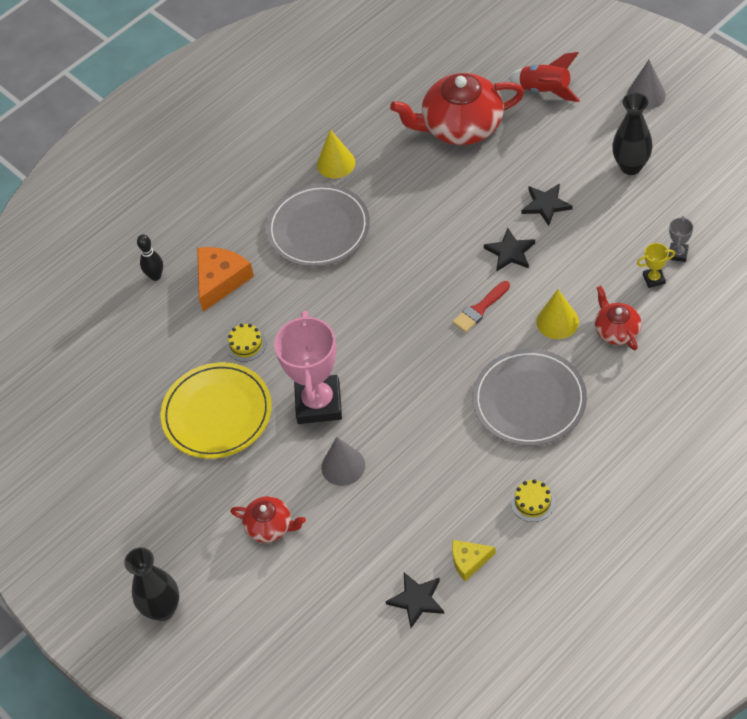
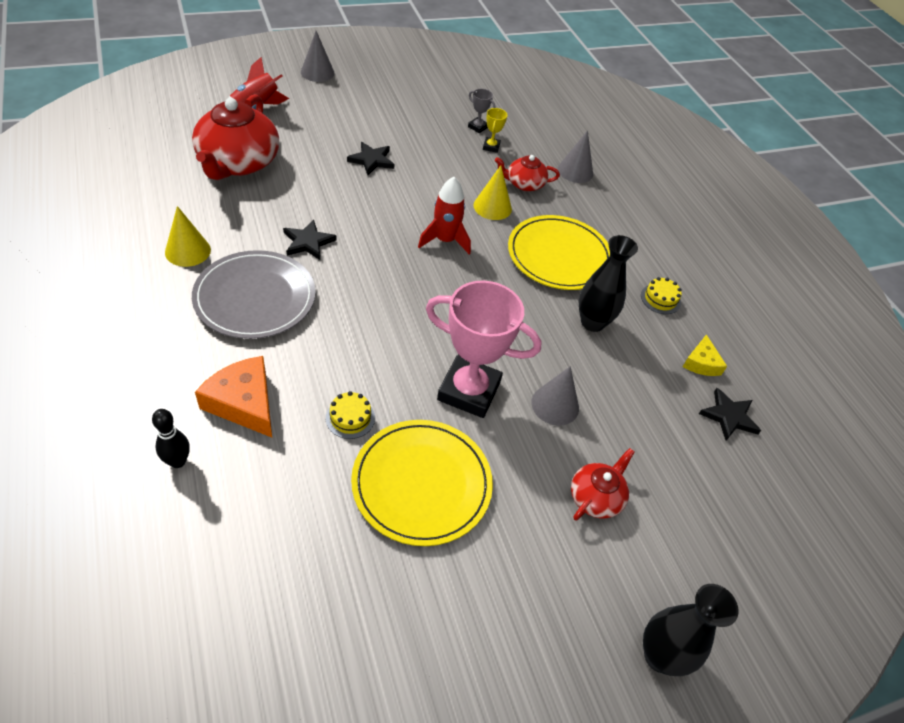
camera: 80 degrees left, 5 degrees down
(480, 309) = (445, 240): red brush -> red rocket
(510, 252) = (401, 198): black star -> black star (308, 242)
(529, 400) = (559, 256): grey plate -> yellow plate
(631, 166) = (377, 108): black vase -> black vase (592, 322)
(678, 363) = (575, 171): none -> grey cone

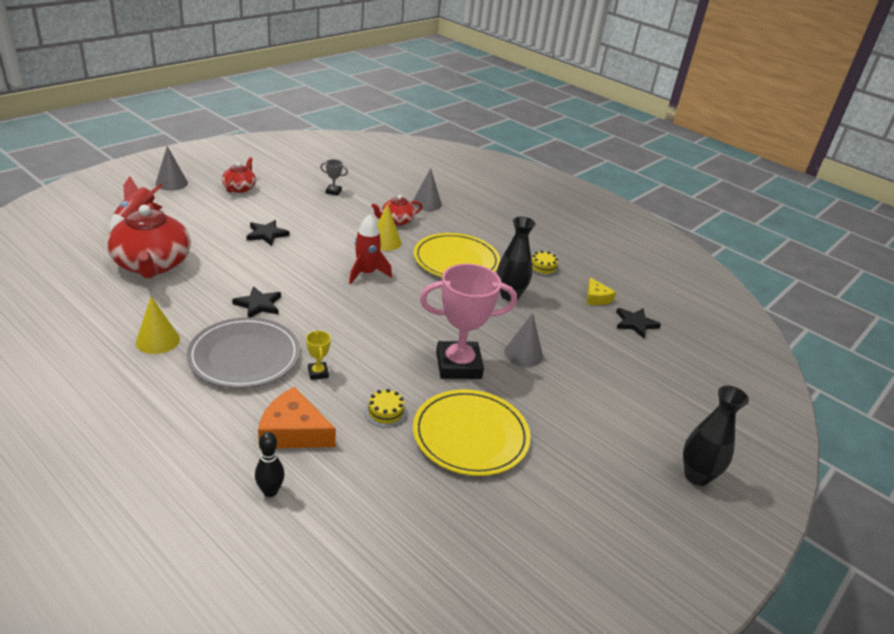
camera: 25 degrees left, 15 degrees down
(491, 147) = (353, 202): yellow trophy -> yellow trophy (318, 373)
(596, 497) = (591, 400): red teapot -> red teapot (240, 188)

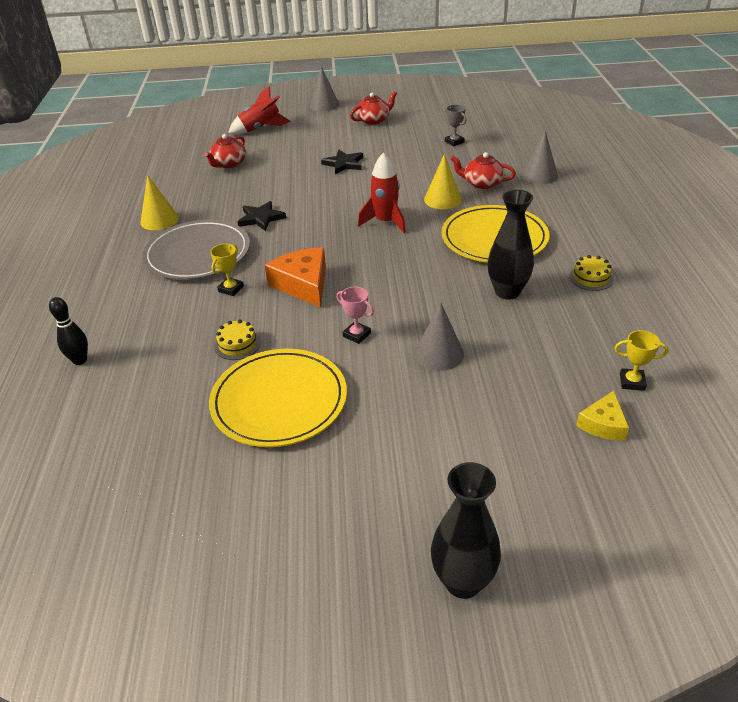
camera: 50 degrees right, 5 degrees up
(152, 265) = (228, 164): red teapot -> red teapot, size x0.51
(293, 431) = (152, 325): orange cheese -> orange cheese (303, 284)
(458, 365) = (357, 335): pink trophy -> pink trophy, size x0.41
(596, 298) = (617, 333): yellow cheese -> yellow cheese (603, 424)
(635, 323) = (632, 382): black star -> yellow trophy

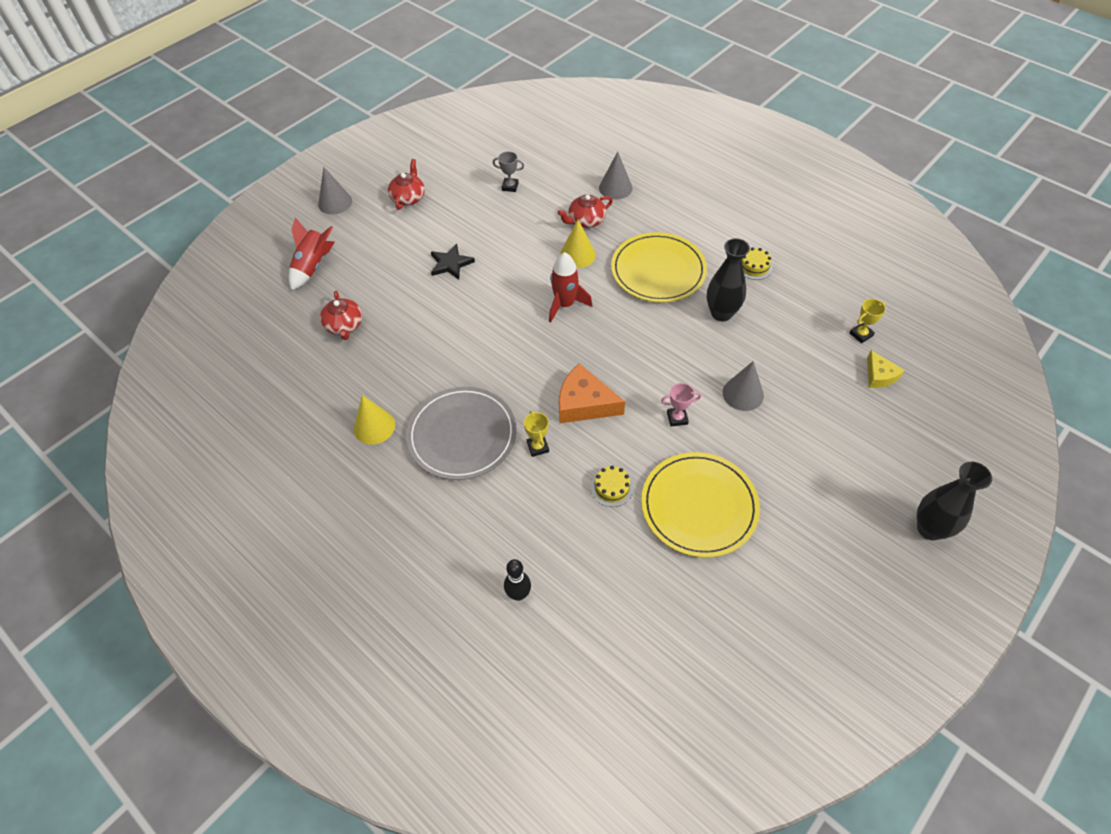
camera: 45 degrees left, 15 degrees up
(261, 218) = (462, 365): black star -> none

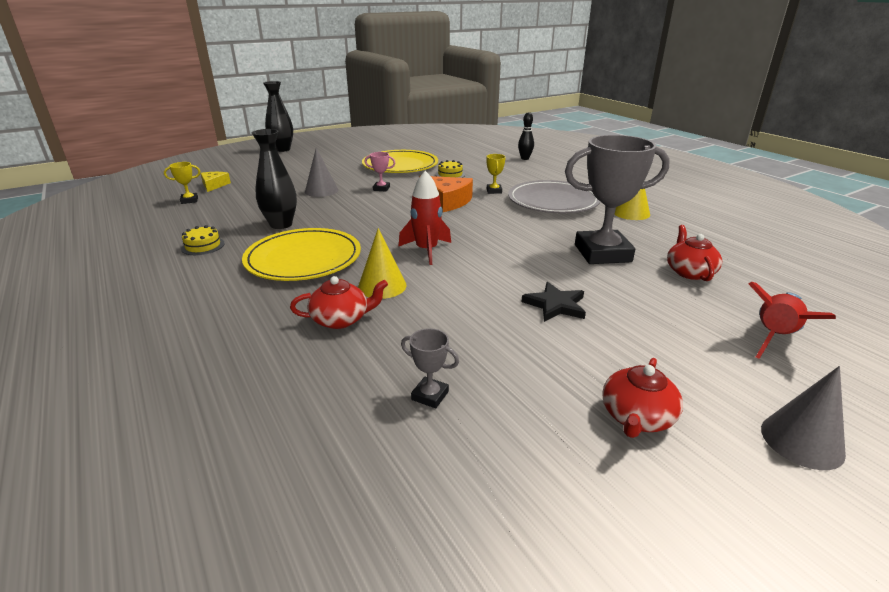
camera: 165 degrees left, 25 degrees down
(413, 336) = (602, 253): none -> grey trophy
(615, 188) = (255, 354): grey cone -> none

